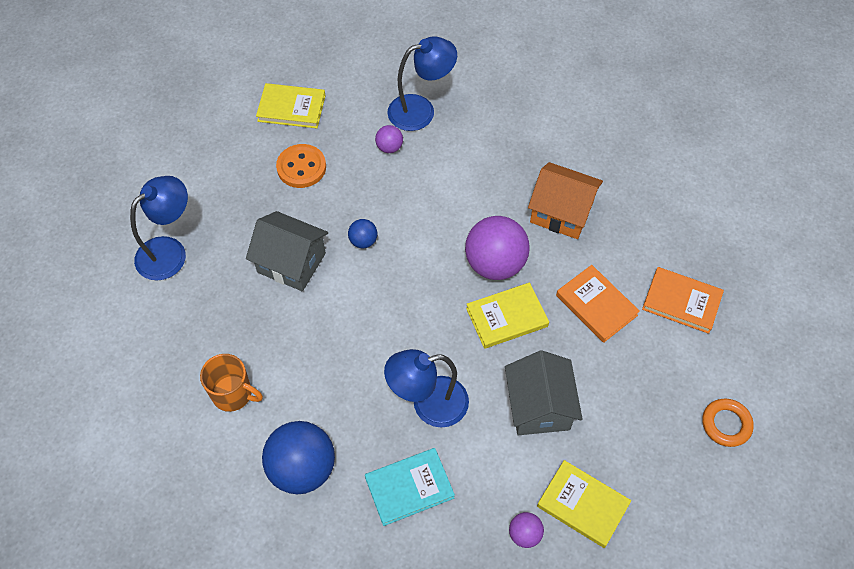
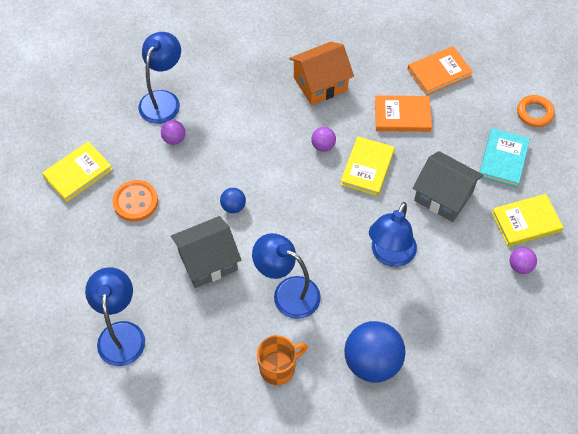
camera: 50 degrees left, 0 degrees up
(314, 347) = (287, 292): none -> blue lamp
(409, 488) = (438, 307): turquoise book -> turquoise book (503, 159)
(495, 264) = (323, 146): purple ball -> purple ball, size x0.47

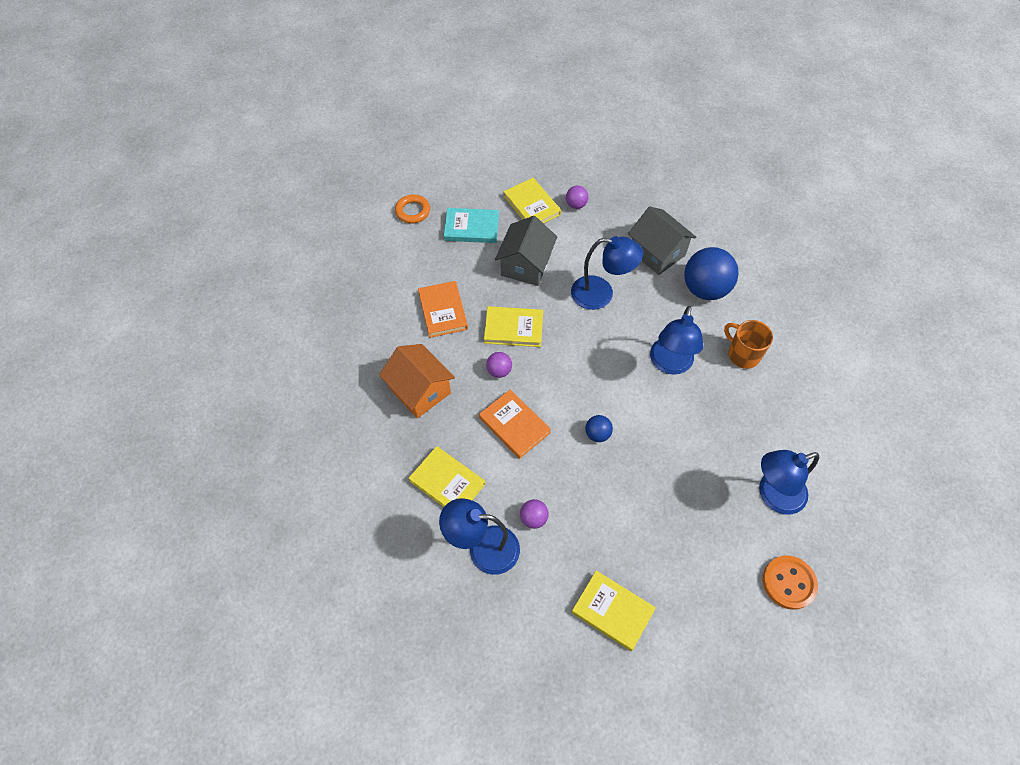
camera: 105 degrees left, 0 degrees up
(135, 202) = (626, 533): orange button -> orange button (788, 583)
(208, 261) = (666, 440): grey house -> grey house (657, 252)
(227, 87) = (447, 482): none -> yellow book
(439, 72) = (381, 289): orange book -> orange book (514, 425)

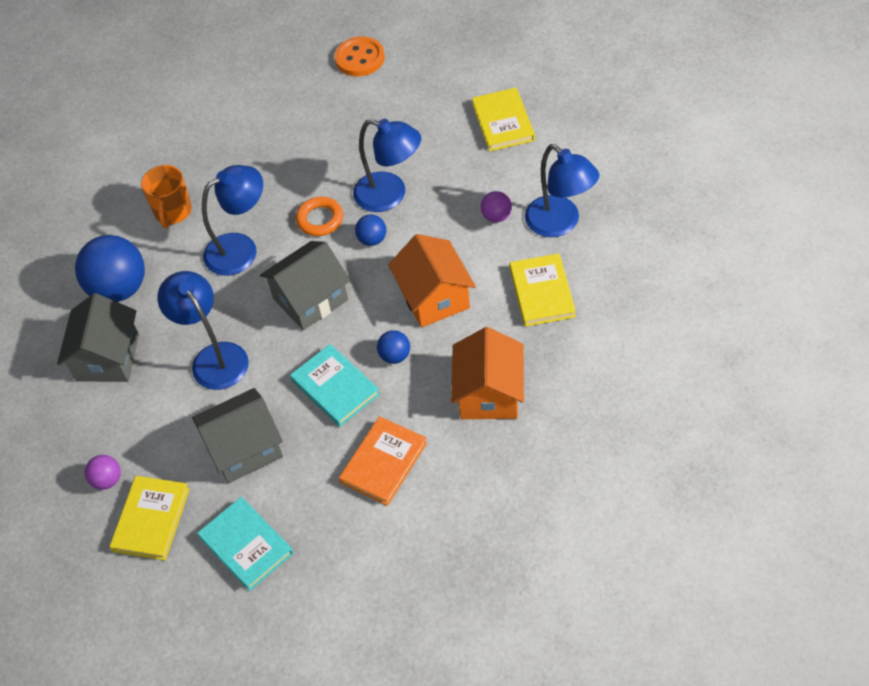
camera: 130 degrees left, 5 degrees down
(412, 211) = (286, 629): orange ring -> orange ring (320, 219)
(499, 371) = (395, 356): purple ball -> blue ball
(513, 328) = (335, 387): yellow book -> turquoise book
(514, 425) = (434, 297): orange book -> orange house
(588, 366) = (310, 299): none -> grey house
(773, 495) = (296, 108): blue lamp -> blue lamp (390, 195)

